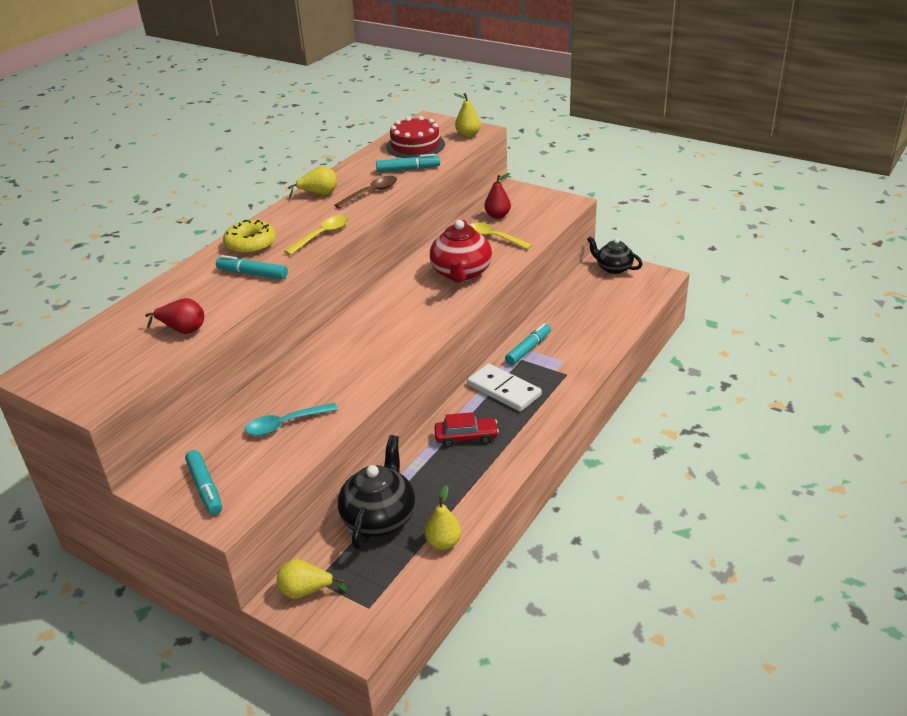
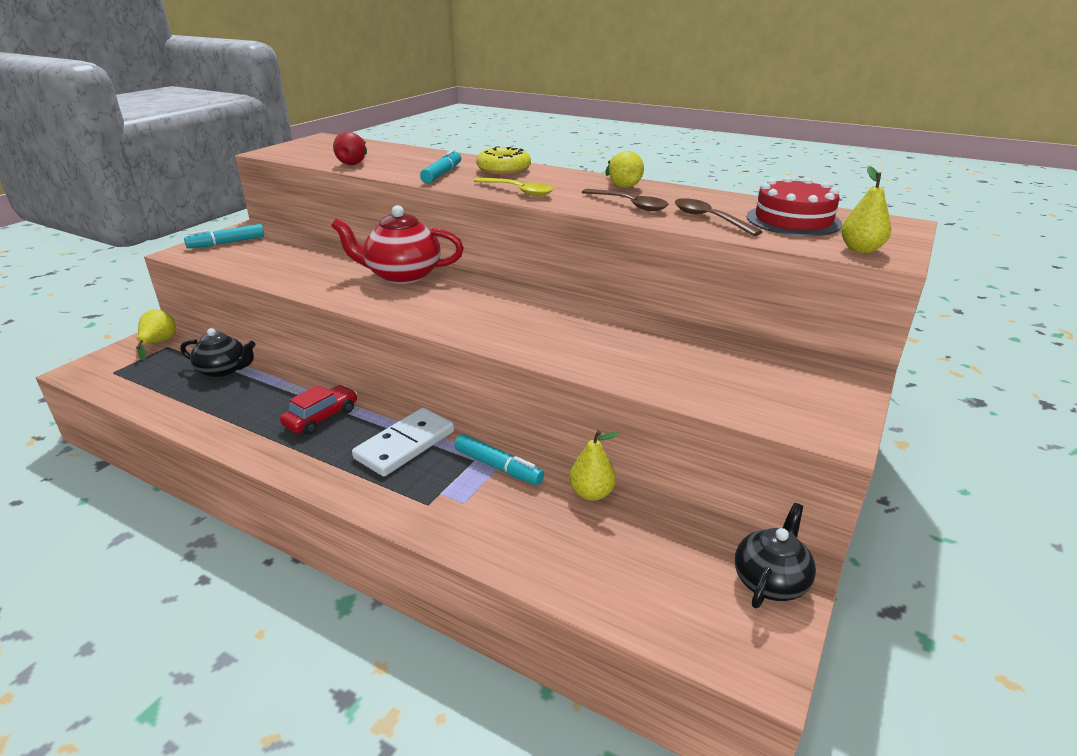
camera: 85 degrees right, 5 degrees down
(285, 424) = (290, 262): turquoise spoon -> none
(379, 518) = (223, 371): black teapot -> black teapot, size x0.66
(408, 169) = (709, 219): turquoise marker -> brown spoon
(443, 542) = (160, 408): yellow pear -> yellow pear (591, 493)
(461, 273) = (560, 335): red teapot -> red teapot (402, 275)
(466, 437) = (321, 417): red car -> red car turned 135 degrees counterclockwise
(494, 238) = (670, 358): yellow spoon -> none
(497, 216) = (745, 360): red pear -> none

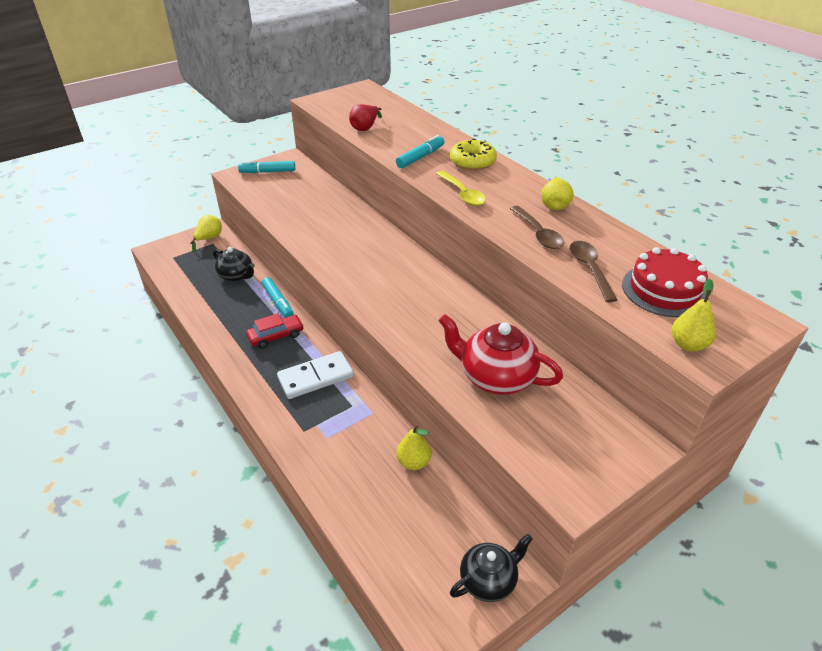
camera: 25 degrees right, 10 degrees up
(402, 275) = (366, 237): red teapot -> red teapot (496, 377)
(498, 467) = (365, 417): turquoise marker -> turquoise marker (278, 302)

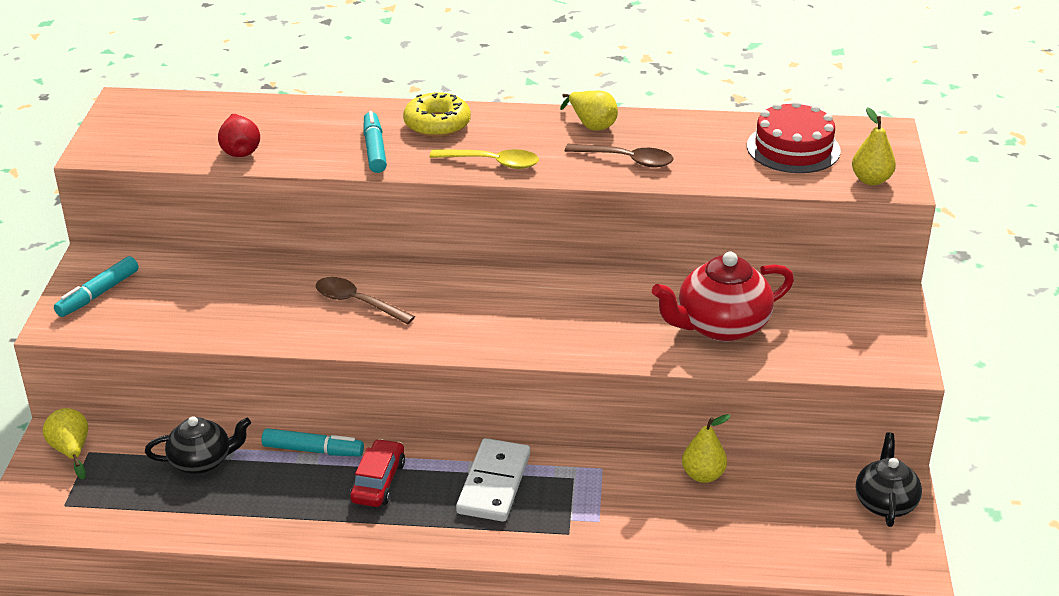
camera: 50 degrees left, 5 degrees down
(589, 269) = (717, 165): brown spoon -> brown spoon (357, 302)

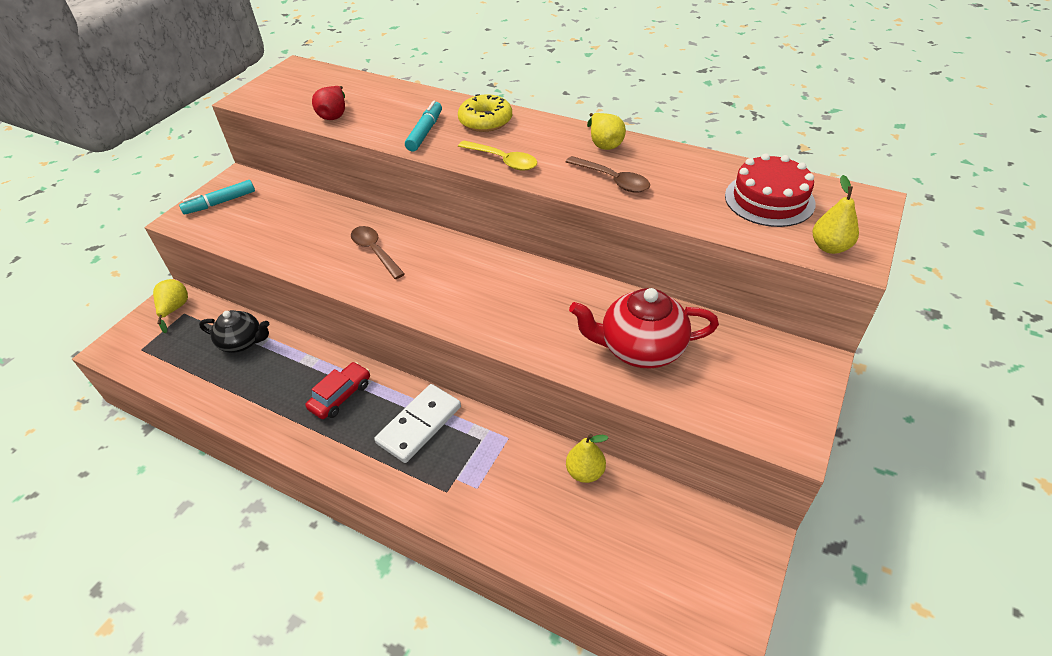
camera: 25 degrees right, 10 degrees up
(313, 450) = (316, 355): turquoise marker -> none
(885, 503) = (734, 558): black teapot -> none

